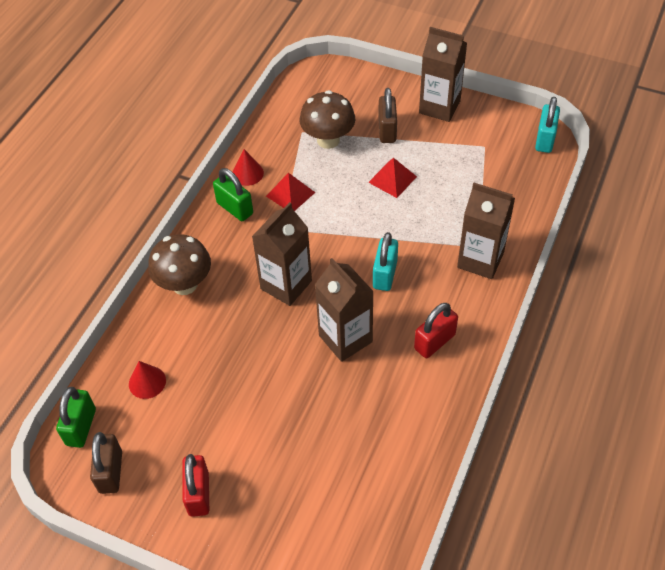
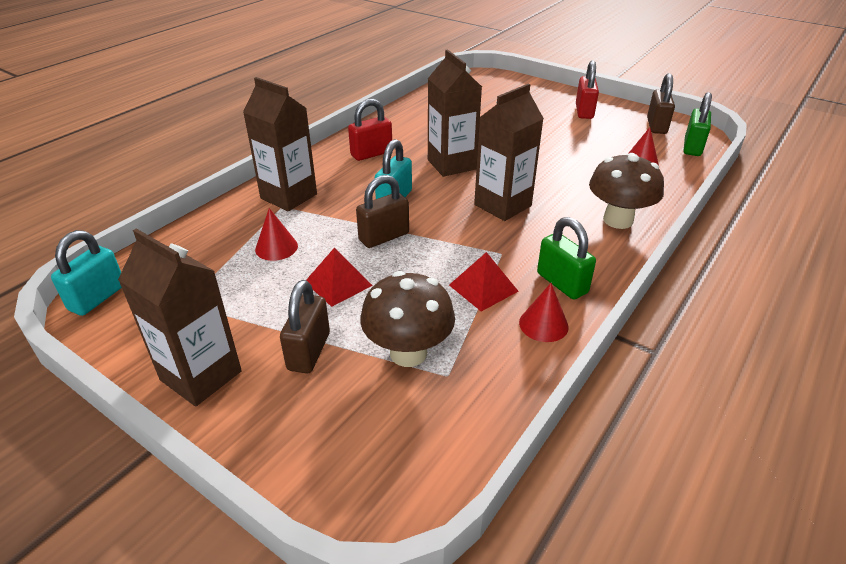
camera: 170 degrees left, 15 degrees down
(377, 228) = (384, 237): none -> brown padlock
(455, 202) = (276, 247): none -> red cone

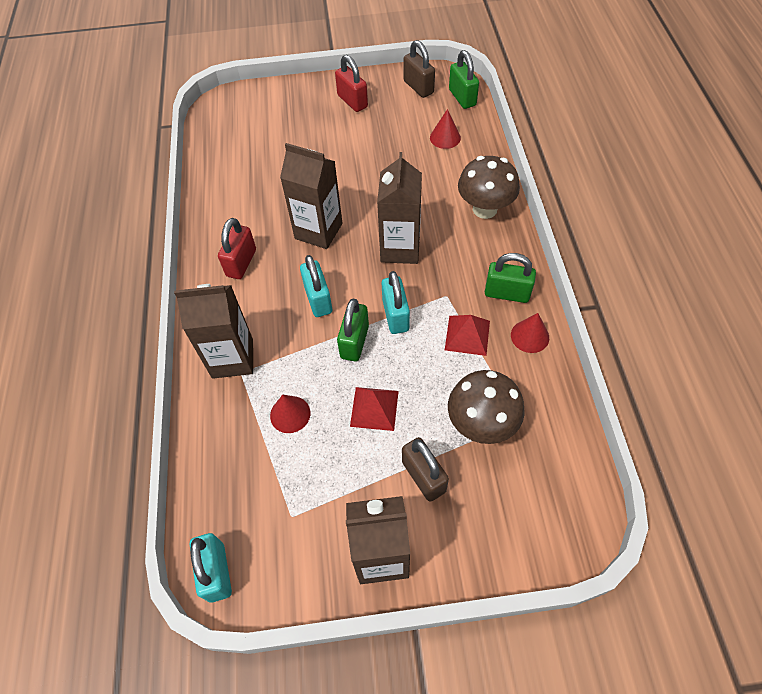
camera: 40 degrees left, 20 degrees up
(384, 237) = (354, 342): brown padlock -> green padlock
(439, 240) = (395, 315): none -> turquoise padlock

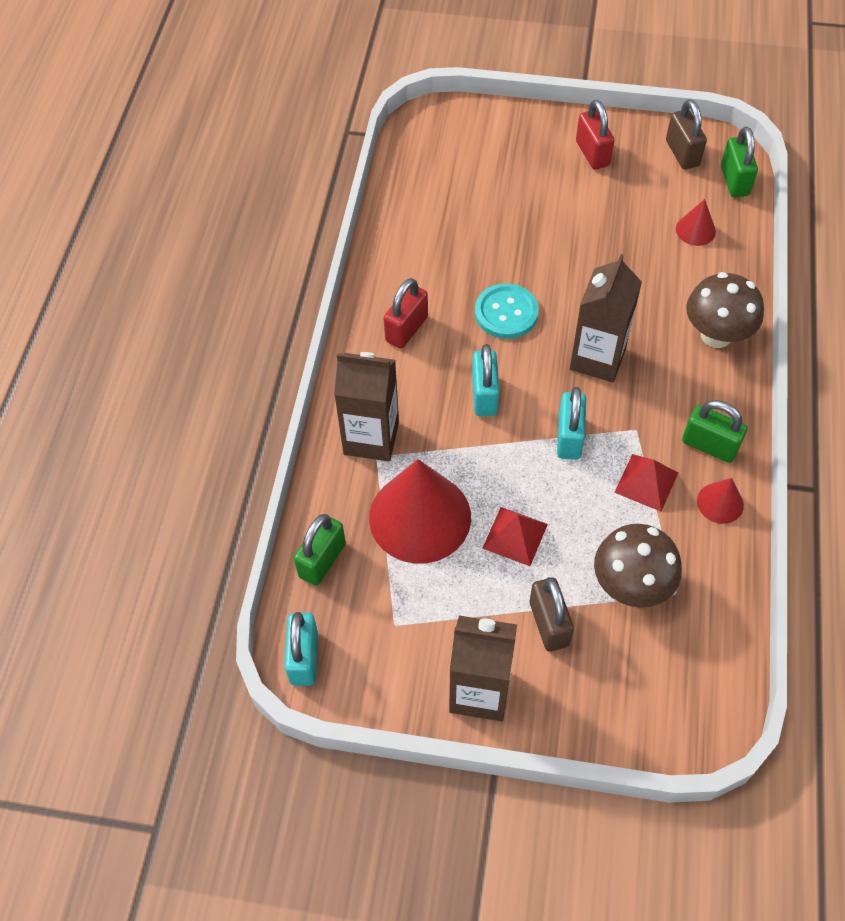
camera: 15 degrees right, 0 degrees up
(290, 414) = (420, 517): red cone -> red cone, size x2.21
(318, 231) = (506, 313): brown carton -> turquoise button
(354, 342) = (513, 455): green padlock -> green padlock (322, 560)

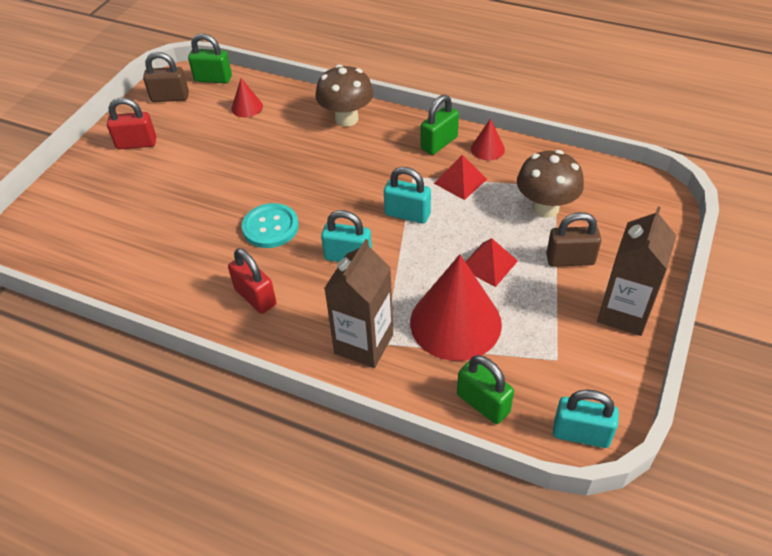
camera: 75 degrees left, 10 degrees down
(597, 358) = (340, 183): brown carton -> none

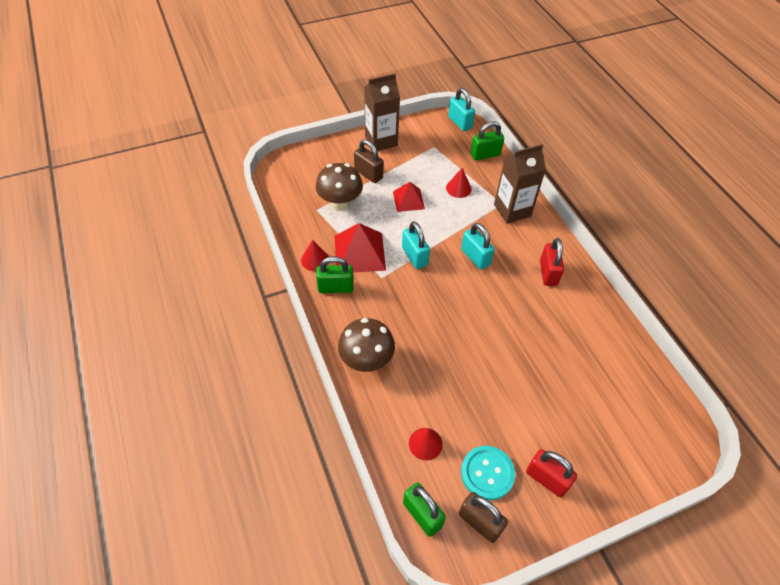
camera: 140 degrees left, 5 degrees up
(270, 227) = (503, 311): turquoise button -> turquoise button (487, 473)
(455, 323) = (458, 188): red cone -> red cone, size x0.45
(460, 181) = (359, 252): red pyramid -> red pyramid, size x1.62
(483, 403) = (485, 155): green padlock -> green padlock turned 75 degrees clockwise

